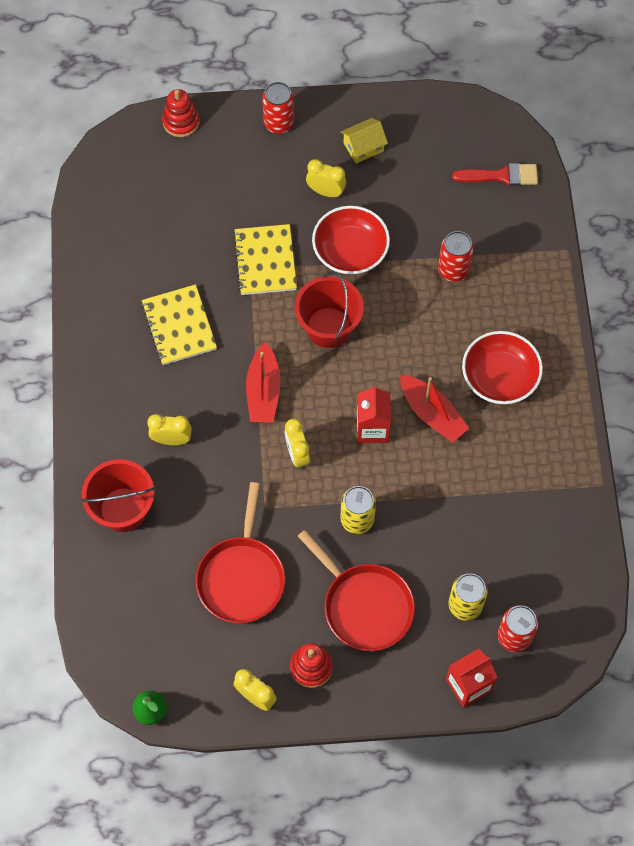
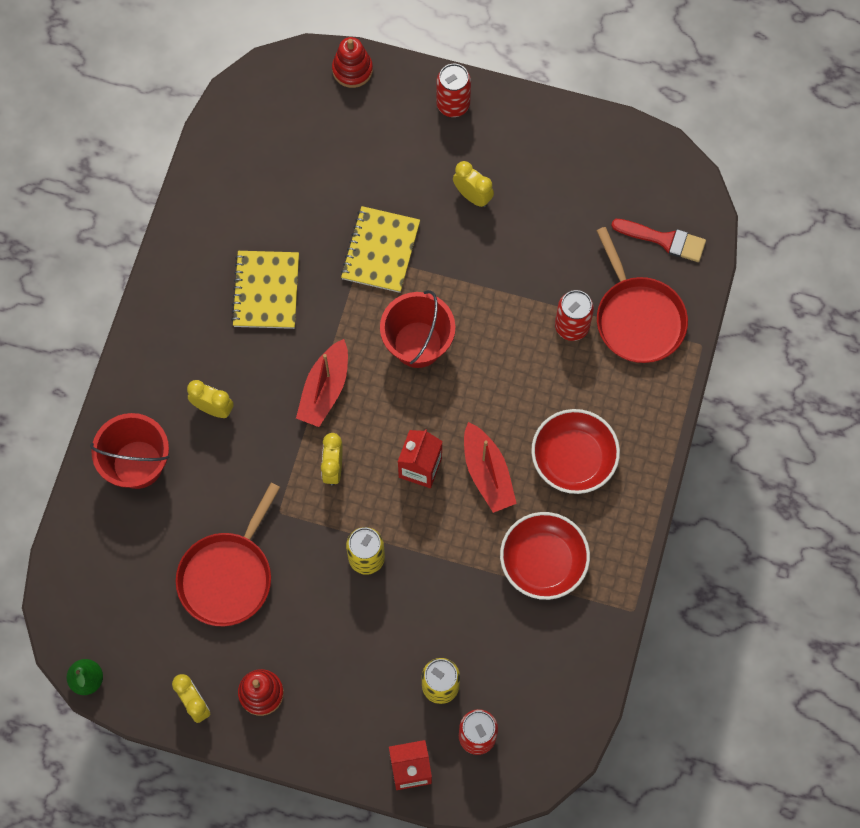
camera: 20 degrees right, 5 degrees up
(350, 251) = (472, 269): red bowl -> red bowl (543, 561)
(363, 147) = (531, 160): yellow house -> none
(365, 606) = (339, 650): red pan -> red pan (638, 319)

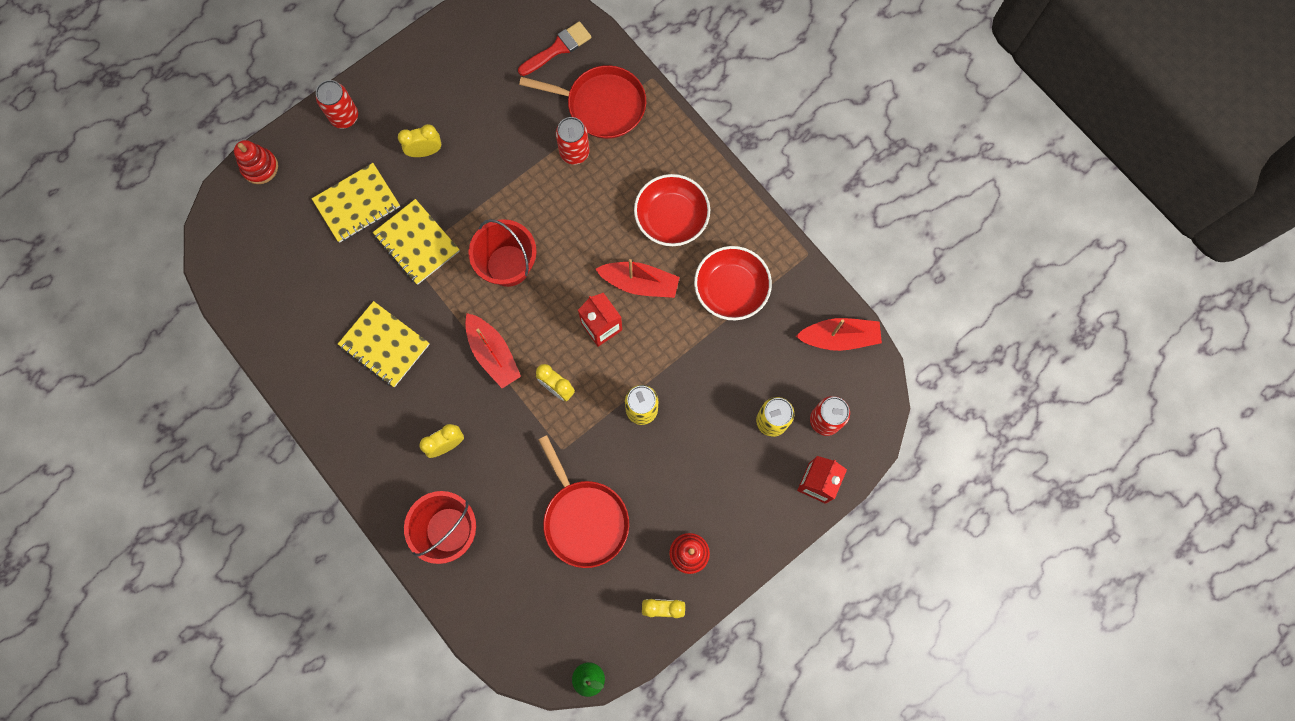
camera: 55 degrees left, 5 degrees up
(379, 174) = (357, 204): none -> yellow notebook
(570, 696) = (839, 337): none -> red boat

